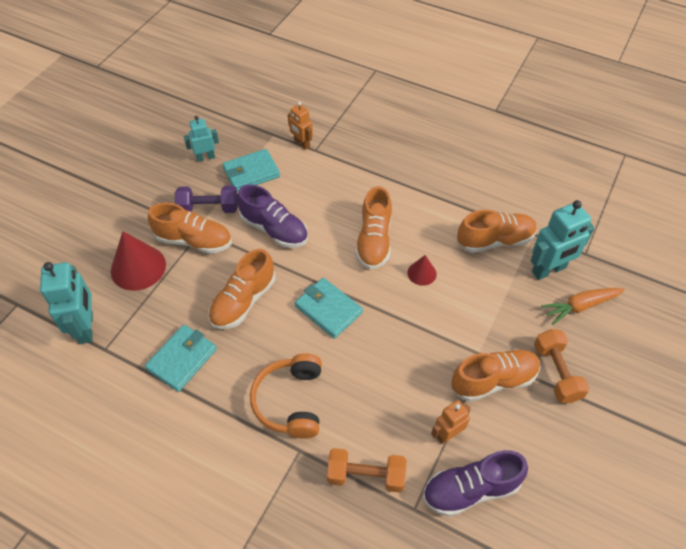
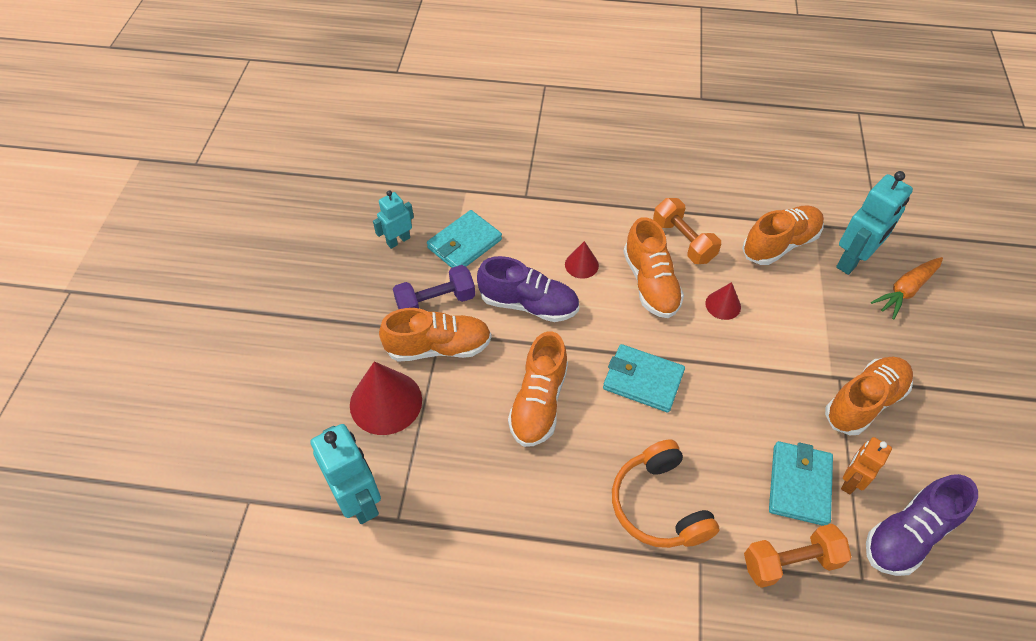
camera: 20 degrees left, 0 degrees up
(182, 359) = (502, 499): turquoise wallet -> turquoise wallet (799, 485)
(301, 144) = (506, 193): orange robot -> none
(329, 212) = (581, 265): none -> red cone
(556, 372) = (922, 371): orange dumbbell -> orange dumbbell (683, 241)

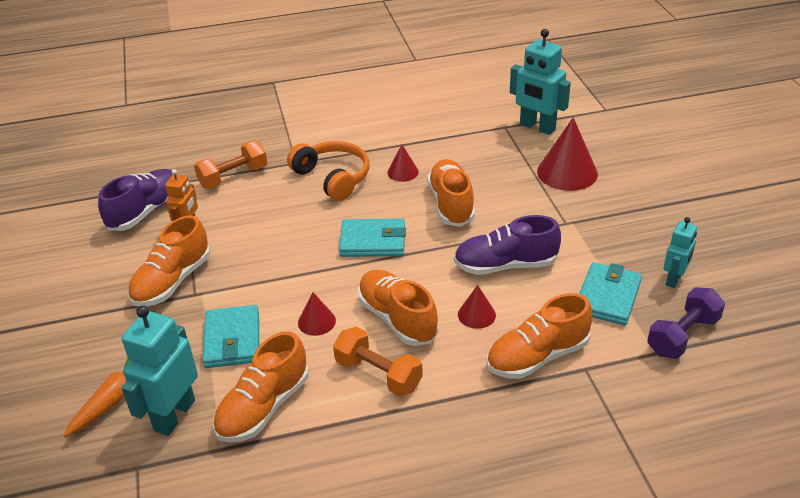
camera: 160 degrees right, 15 degrees down
(435, 302) = (590, 242): purple dumbbell -> purple dumbbell (683, 336)
(438, 347) = (558, 213): orange shoe -> orange shoe (537, 356)
(569, 480) = (403, 172): none -> red cone
(799, 485) = (229, 215): turquoise wallet -> turquoise wallet (232, 340)

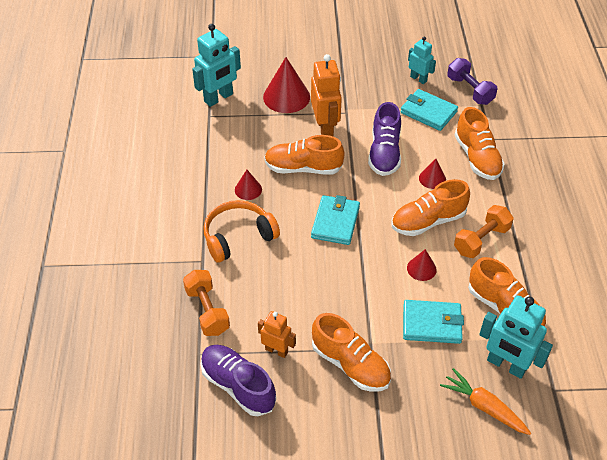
camera: 80 degrees left, 10 degrees up
(527, 210) = (325, 128): none -> orange robot

